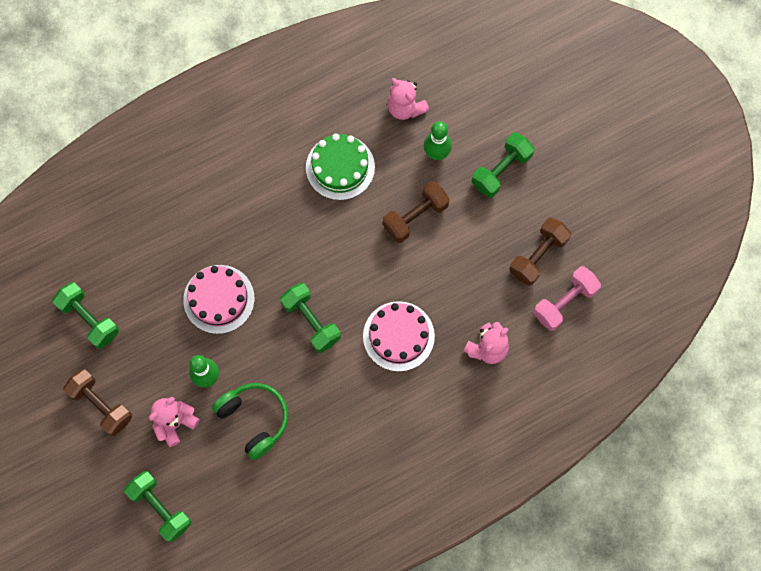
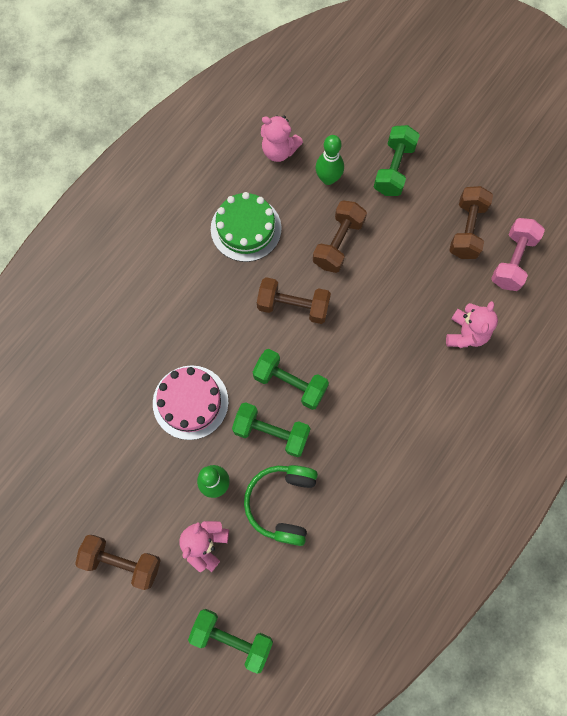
camera: 25 degrees left, 0 degrees up
(89, 319) = (70, 480): green dumbbell -> green dumbbell (271, 432)
(254, 419) = (282, 503): green headphones -> green headphones turned 105 degrees counterclockwise
(347, 255) = (293, 306): none -> brown dumbbell
(398, 336) = (379, 359): pink cake -> none

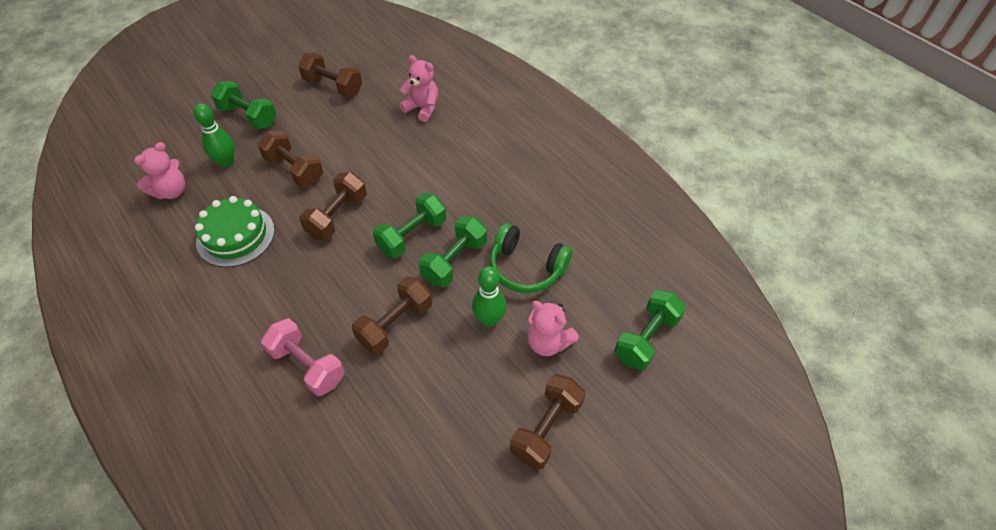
camera: 75 degrees left, 20 degrees down
(190, 402) = (395, 324): pink cake -> brown dumbbell
(512, 261) = (375, 68): pink dumbbell -> pink dumbbell (307, 365)

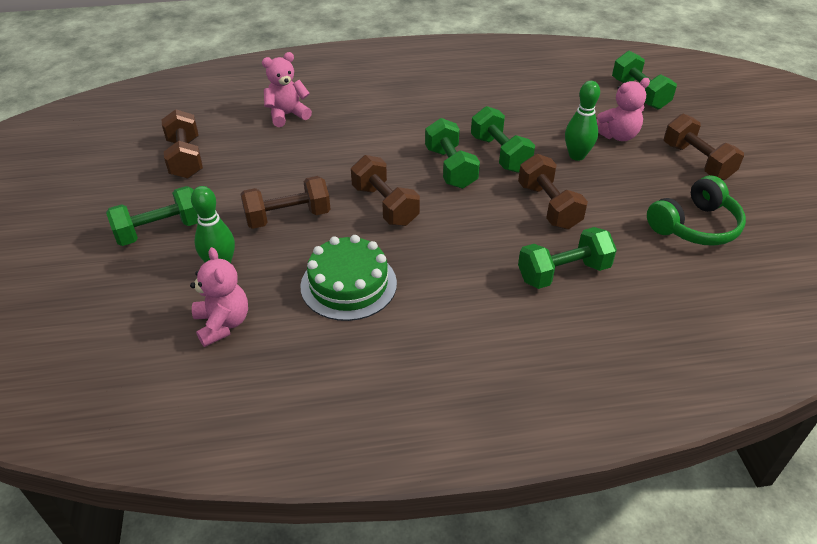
camera: 60 degrees left, 10 degrees down
(307, 365) = (563, 273): pink dumbbell -> green dumbbell
(333, 86) = (185, 158): brown dumbbell -> brown dumbbell turned 75 degrees counterclockwise
(526, 268) = (535, 122): green headphones -> green headphones (694, 226)

